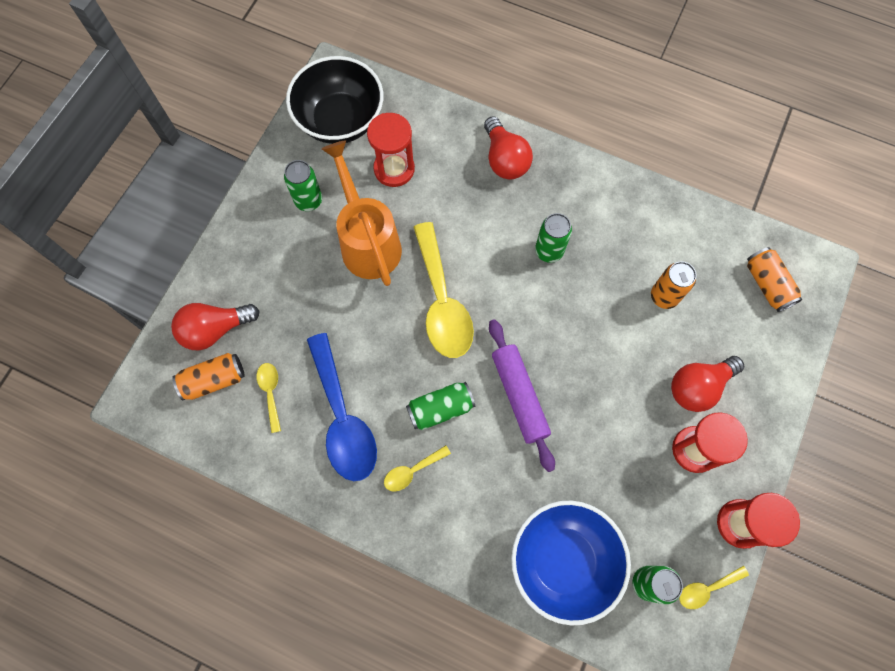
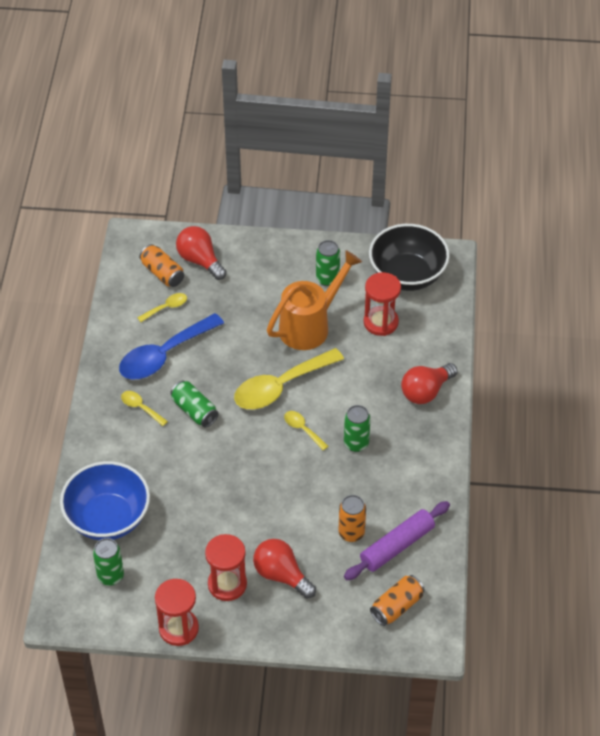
camera: 70 degrees right, 20 degrees down
(519, 396) = (224, 457): purple rolling pin -> purple rolling pin (397, 546)
(707, 588) = (120, 616): yellow spoon -> yellow spoon (303, 429)

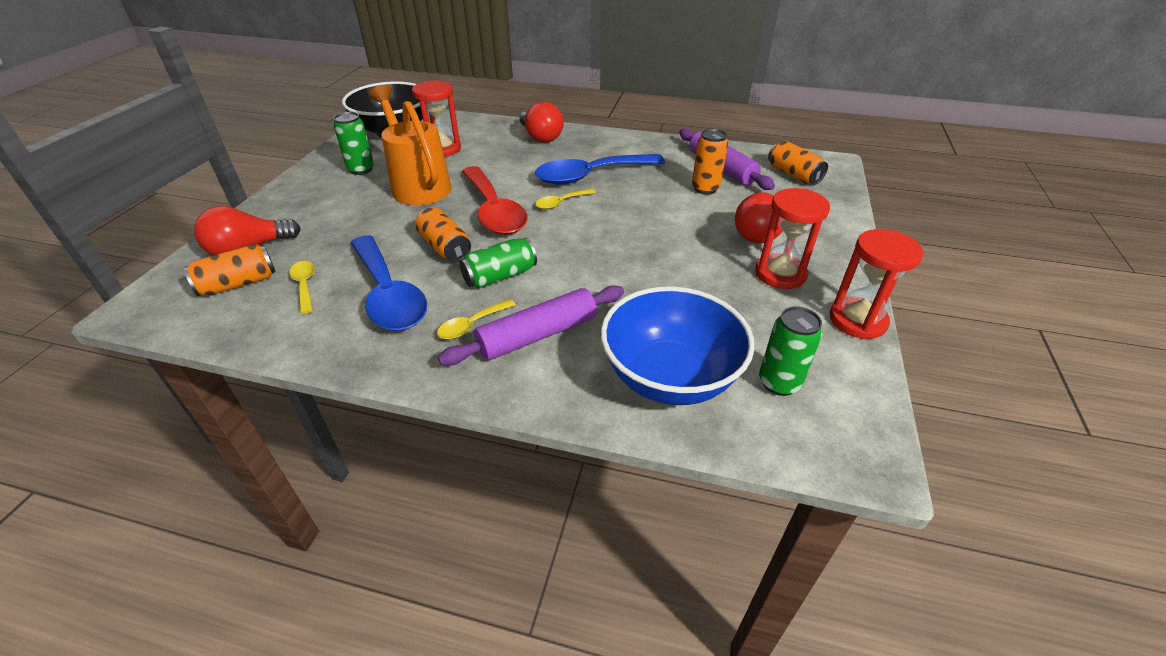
camera: 80 degrees left, 10 degrees down
(136, 444) = (537, 335): none -> purple rolling pin
(223, 369) = (445, 247): none -> orange can
(281, 386) = (493, 210): yellow spoon -> red spoon
(356, 443) = (591, 175): green can -> blue spoon

